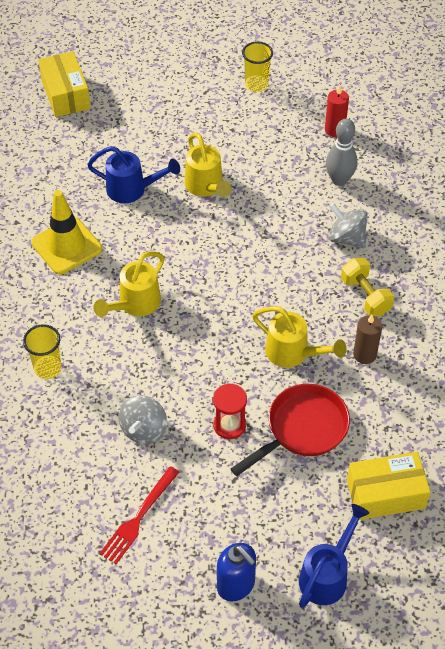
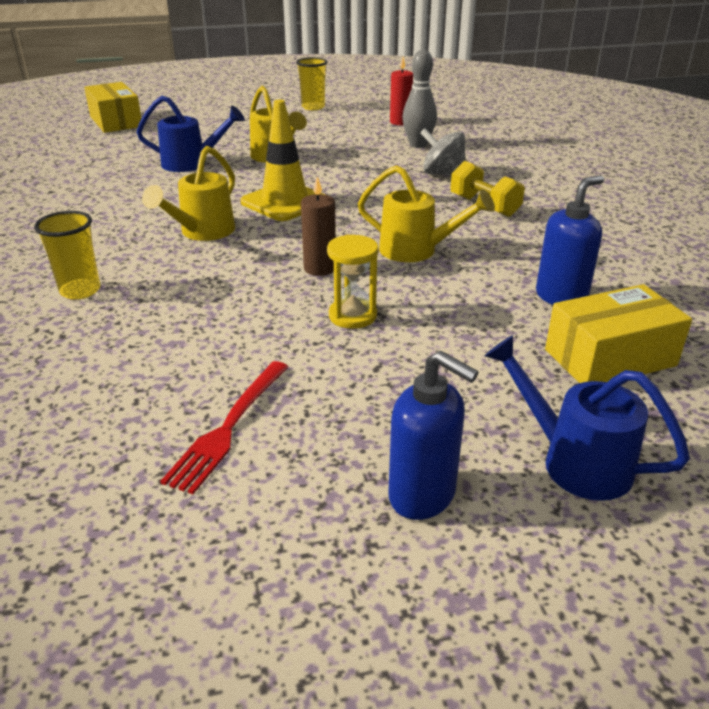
camera: 10 degrees left, 20 degrees down
(66, 246) = (113, 201): yellow traffic cone -> yellow traffic cone (285, 202)
(144, 430) = (226, 332): grey spinning top -> none
(229, 425) = (352, 316): red hourglass -> yellow hourglass
(302, 429) = (457, 310): red pan -> none
(327, 575) = (575, 461): blue watering can -> blue watering can turned 75 degrees counterclockwise
(364, 354) = (507, 244): brown candle -> brown candle (319, 268)
(379, 426) = (561, 297): none -> blue soap dispenser

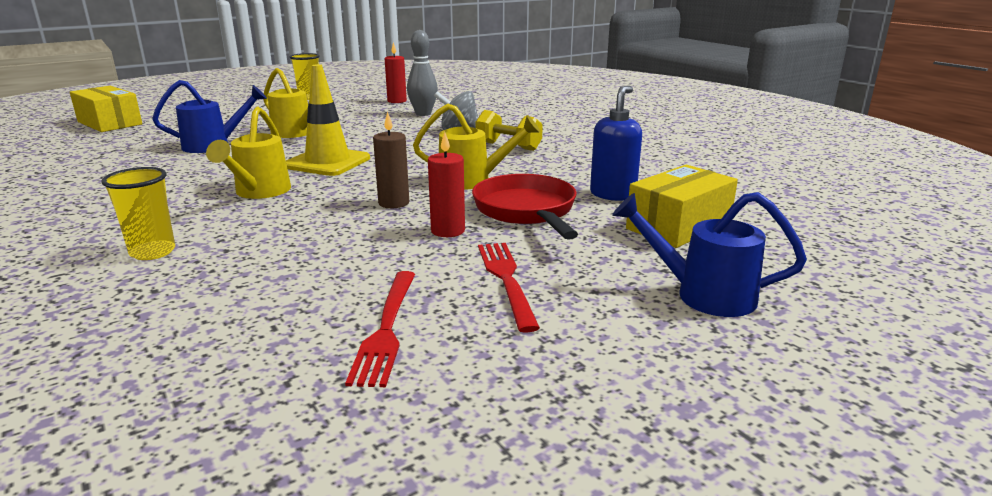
camera: 20 degrees left, 10 degrees down
(352, 316) = (448, 231): yellow hourglass -> red candle
(374, 392) = (506, 280): none -> red fork
(423, 495) = (601, 342): blue soap dispenser -> none
(449, 304) = (527, 211): none -> red pan

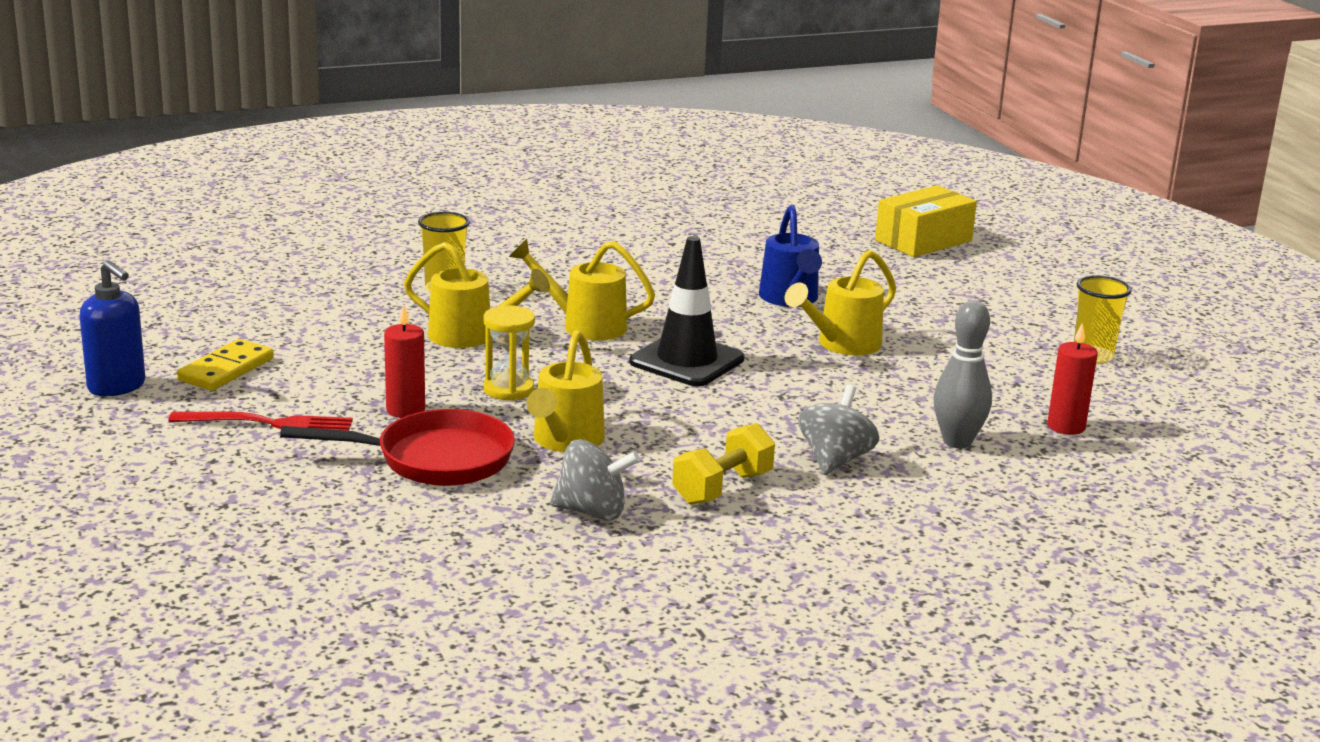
camera: 100 degrees right, 0 degrees up
(284, 227) = (470, 336): none -> yellow watering can
(327, 162) = (687, 361): yellow traffic cone -> black traffic cone
(386, 329) = (226, 369): red fork -> yellow domino
(394, 203) = (508, 389): brown candle -> yellow hourglass
(561, 167) = (592, 512): none -> grey spinning top
(613, 194) = (457, 526): blue soap dispenser -> blue soap dispenser (117, 387)
(678, 226) = (324, 544): yellow box -> none
(704, 295) = (157, 510): blue watering can -> none

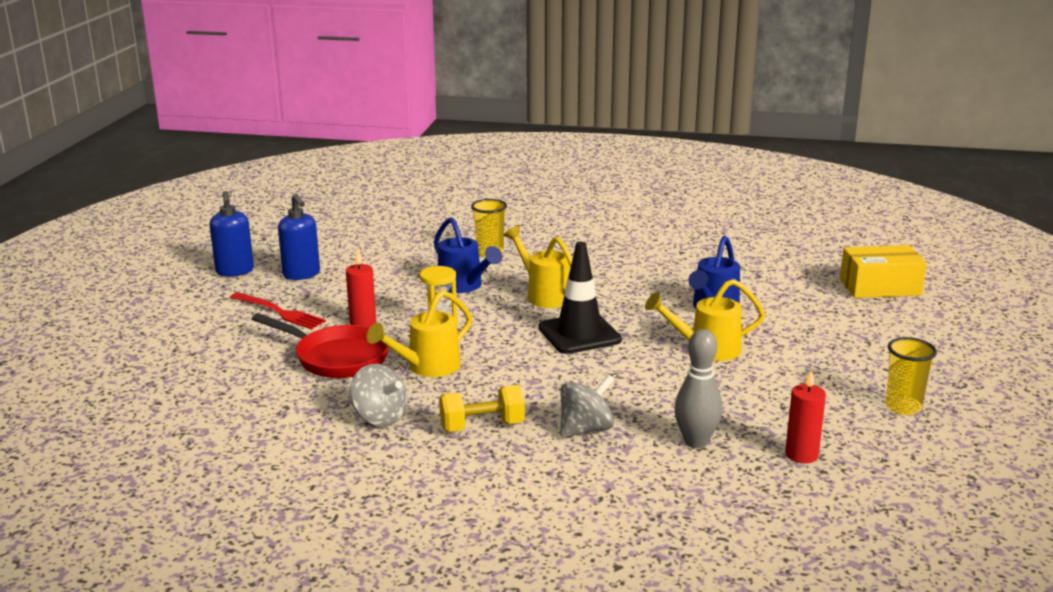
camera: 35 degrees right, 0 degrees up
(226, 369) = (301, 274): yellow domino -> blue soap dispenser
(470, 336) = (463, 286): yellow watering can -> blue watering can

